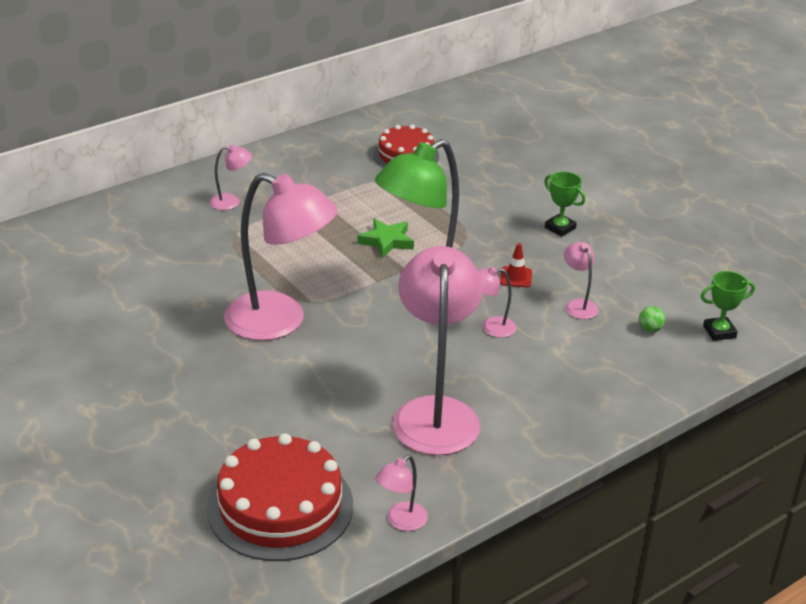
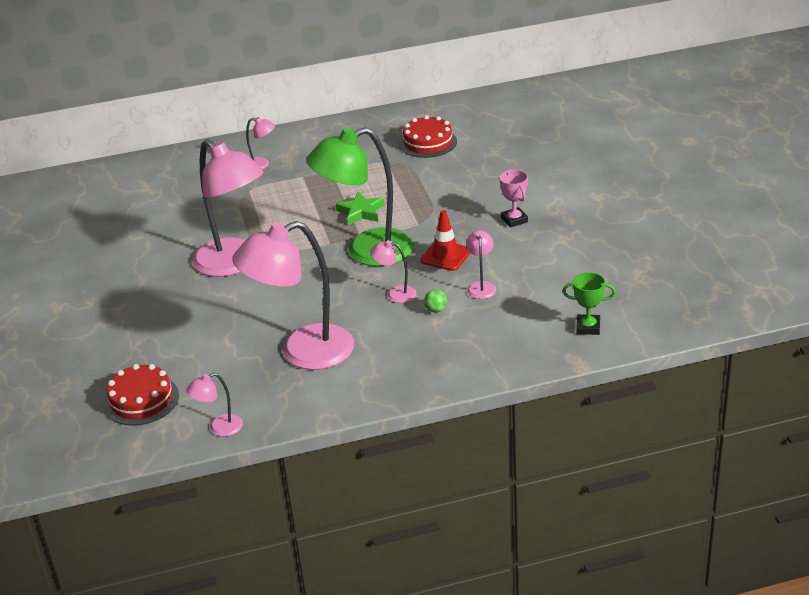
camera: 25 degrees right, 0 degrees up
(280, 506) = (141, 400): red cake -> red cake, size x0.65
(435, 413) = (303, 352): pink lamp -> pink lamp turned 135 degrees counterclockwise
(516, 277) = (445, 256): red traffic cone -> red traffic cone, size x1.51
(560, 228) = (514, 220): green trophy -> pink trophy
(650, 329) = (528, 316): green ball -> green ball (436, 310)

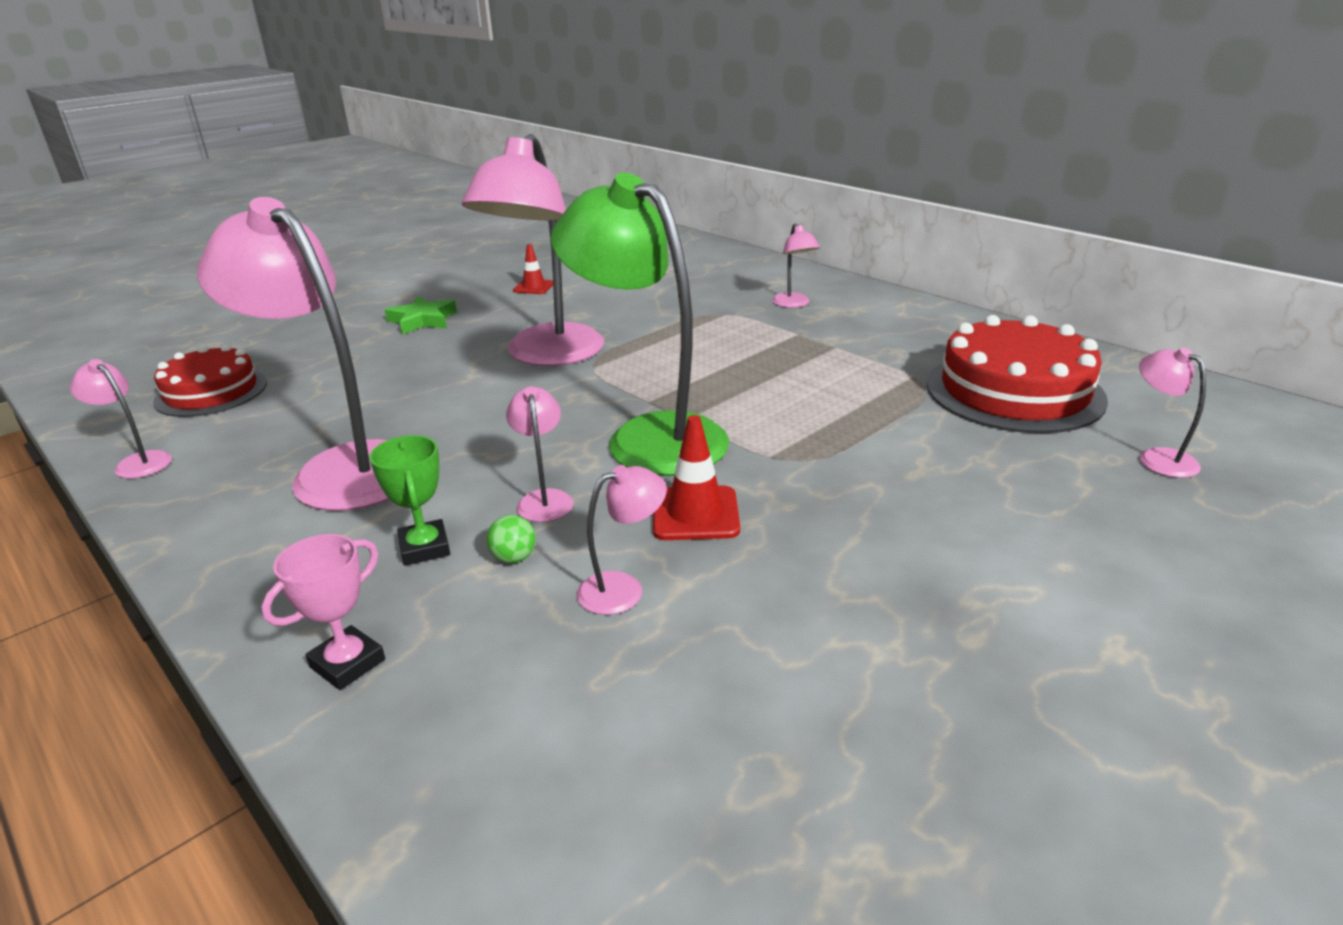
camera: 60 degrees right, 5 degrees down
(113, 249) = (534, 287): none -> red traffic cone
(361, 212) = (753, 399): green star -> green star (422, 320)
(428, 142) = (1014, 391): red cake -> red cake, size x1.54
(509, 136) = (1157, 458): none -> pink lamp
(514, 220) = (888, 555): pink trophy -> pink trophy (347, 663)
(588, 327) = (545, 829): green trophy -> green trophy (424, 548)

